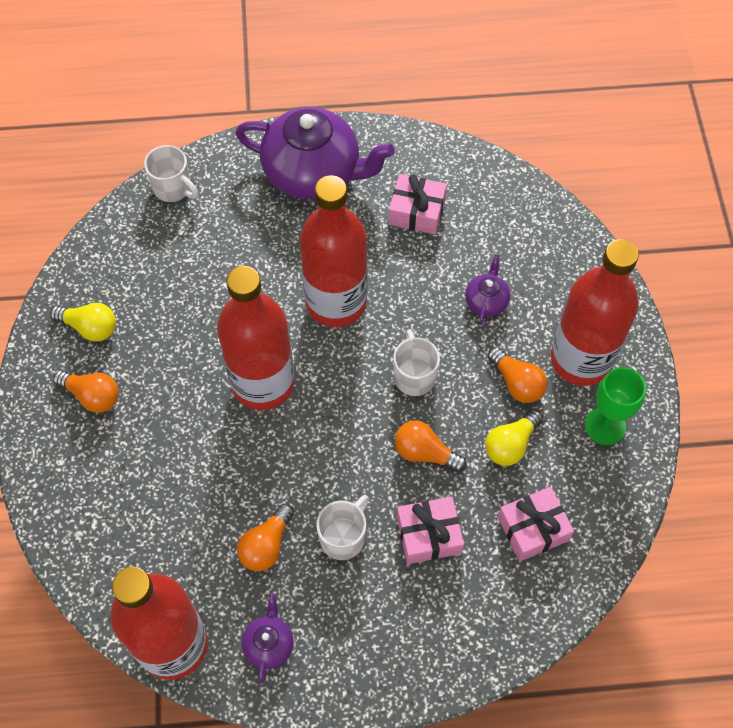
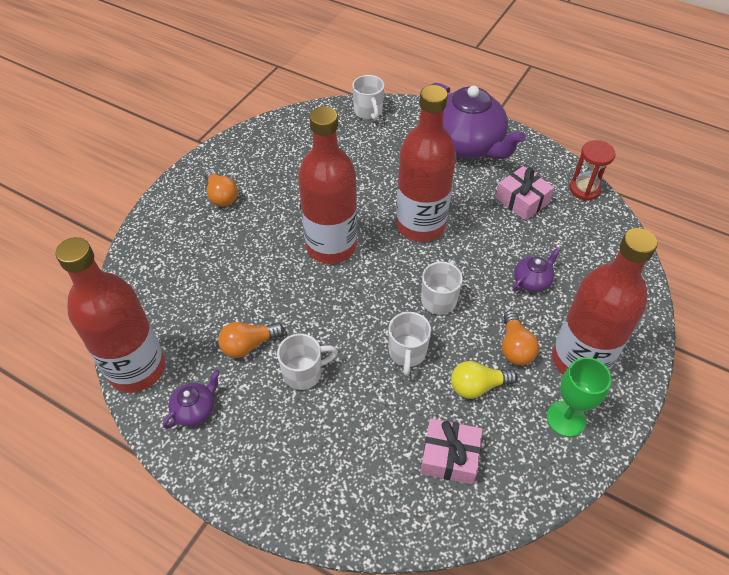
camera: 35 degrees right, 10 degrees down
(90, 327) = (253, 159): yellow light bulb -> none
(425, 453) = (407, 353): orange light bulb -> white mug
(428, 535) = (365, 410): pink gift -> none
(468, 162) = (584, 189): none -> red hourglass

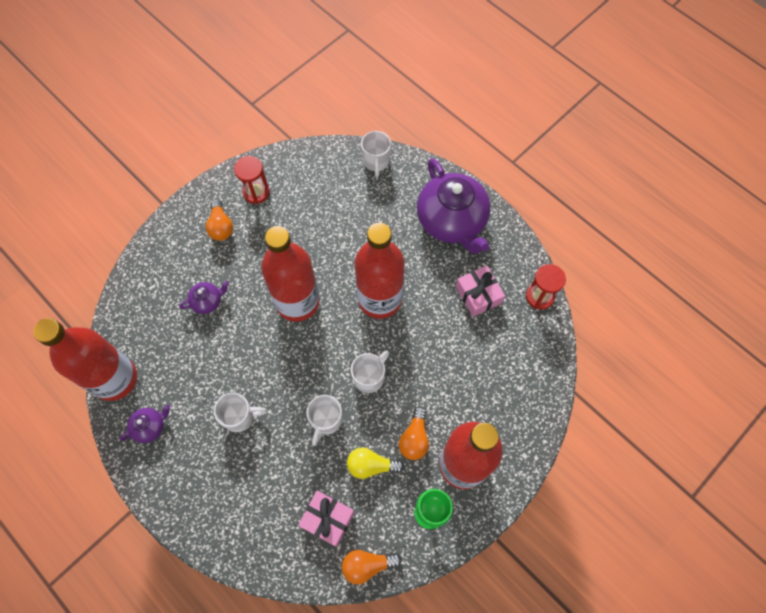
camera: 15 degrees right, 15 degrees up
(249, 345) = (204, 380): orange light bulb -> orange light bulb (367, 565)
(250, 159) = (256, 192): none -> red hourglass
(532, 281) = (454, 379): purple teapot -> purple teapot (207, 301)

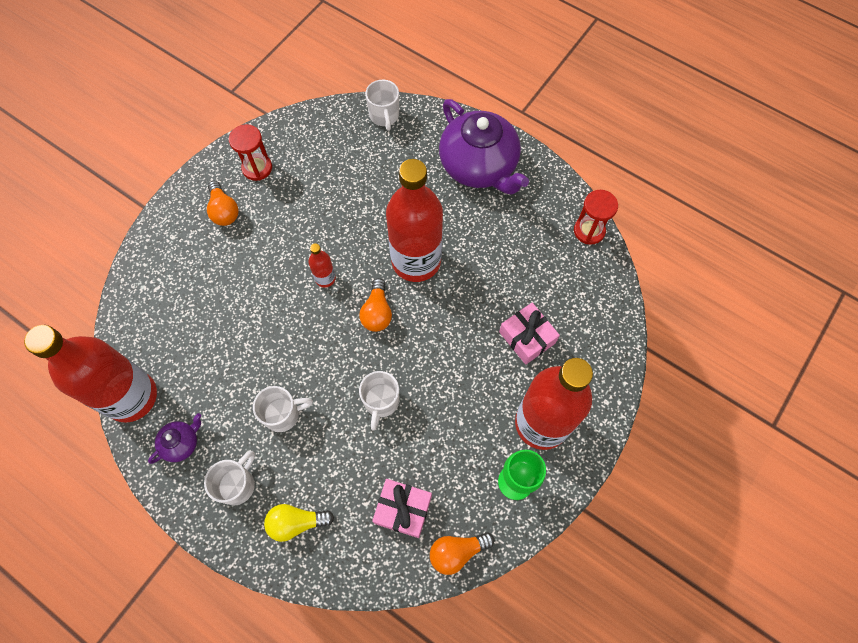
camera: 10 degrees left, 0 degrees up
(207, 301) = (223, 294): purple teapot -> none
(297, 302) = (325, 278): red bottle -> red bottle, size x0.42
(369, 377) = (420, 347): white mug -> white mug (237, 484)
(371, 465) = (440, 442): yellow light bulb -> yellow light bulb (296, 522)
(414, 438) = (483, 404): orange light bulb -> orange light bulb (377, 312)
(478, 295) = (523, 239): pink gift -> pink gift (527, 337)

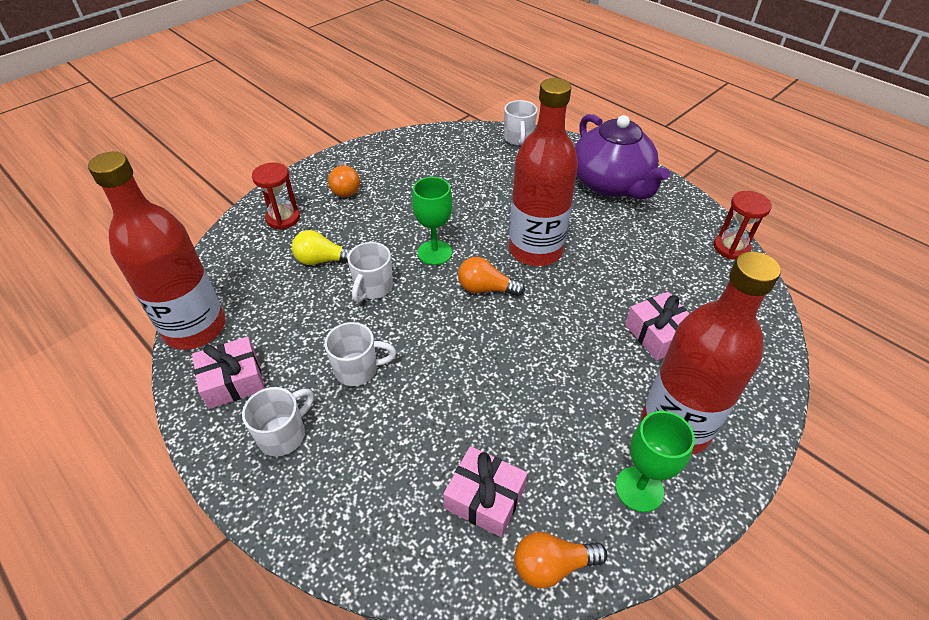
camera: 10 degrees right, 20 degrees down
(181, 443) = (233, 380): purple teapot -> pink gift
(257, 168) = (386, 161): red hourglass -> red hourglass (283, 218)
(296, 522) = (344, 490): yellow light bulb -> yellow light bulb (322, 260)
(325, 278) = (434, 253): red bottle -> green goblet
(377, 312) = (486, 289): orange light bulb -> orange light bulb turned 90 degrees clockwise
(381, 402) = (476, 374): white mug -> white mug (373, 288)

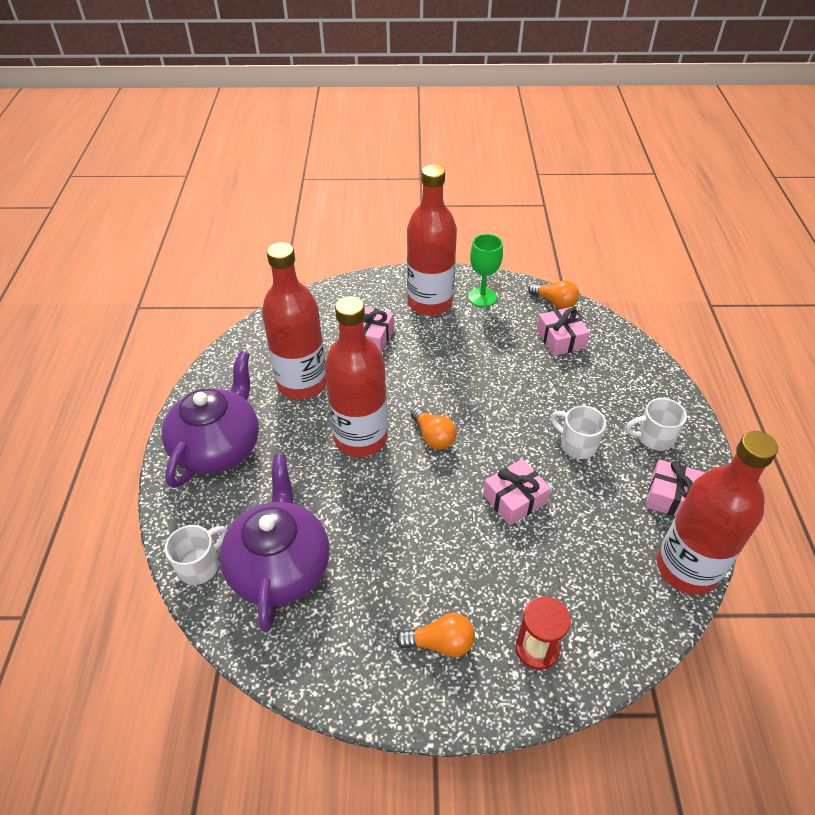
camera: 135 degrees left, 0 degrees up
(322, 260) = (535, 559): yellow light bulb -> none
(345, 188) = (440, 643): orange light bulb -> orange light bulb turned 60 degrees clockwise
(373, 288) = (514, 499): white mug -> pink gift
(434, 253) = (436, 494): green goblet -> none
(477, 163) = (280, 566): none -> purple teapot
(637, 255) = (302, 383): none -> red bottle
(731, 248) = (240, 345): red hourglass -> none

